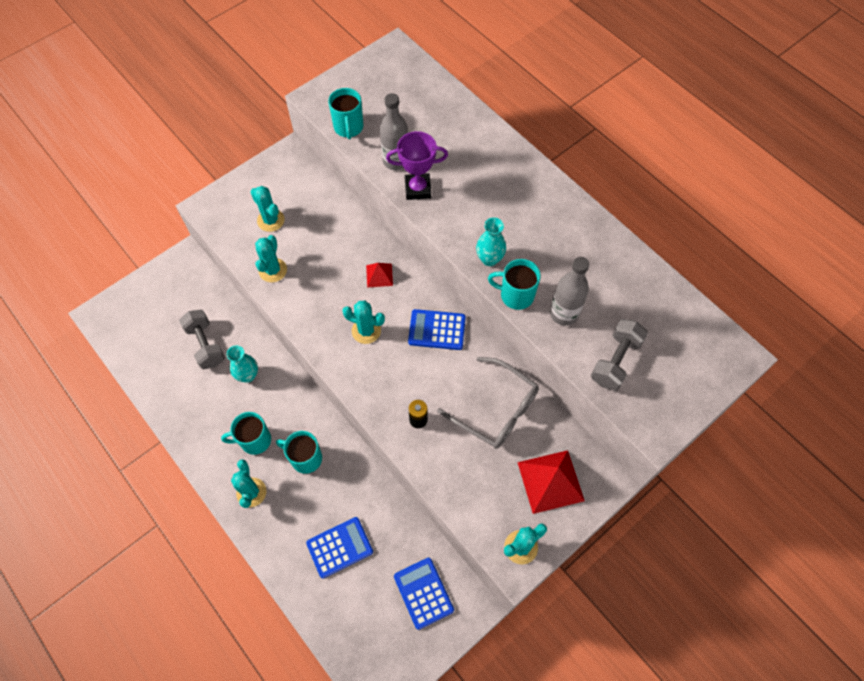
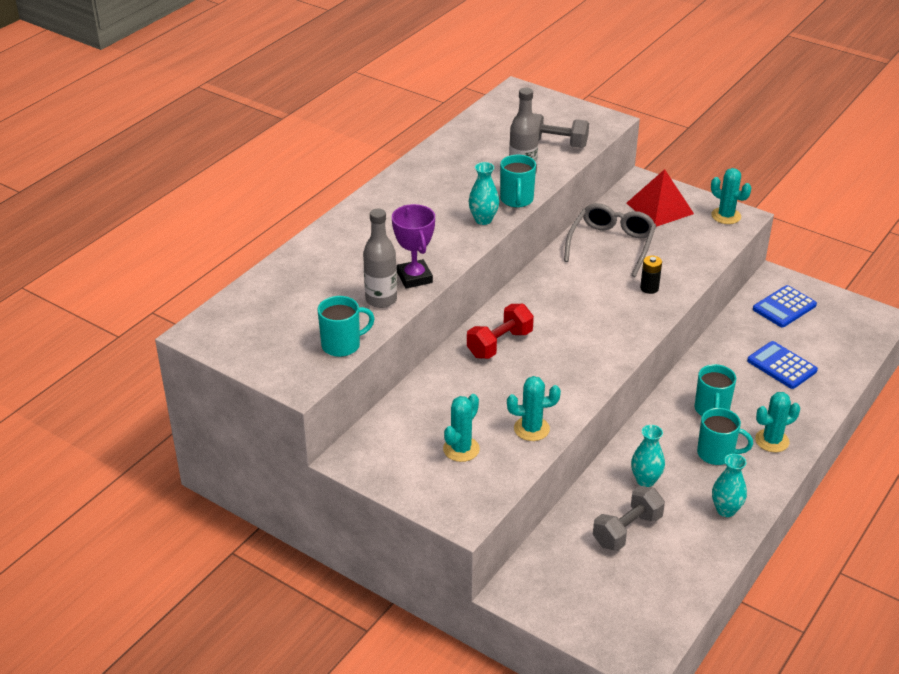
camera: 105 degrees left, 25 degrees down
(195, 422) = (726, 510): none -> turquoise vase
(254, 440) = (716, 454): turquoise mug -> turquoise mug turned 45 degrees counterclockwise
(366, 331) = (572, 340): turquoise cactus -> none
(379, 275) = (499, 344): red pyramid -> red dumbbell
(437, 330) = (546, 293): blue calculator -> none

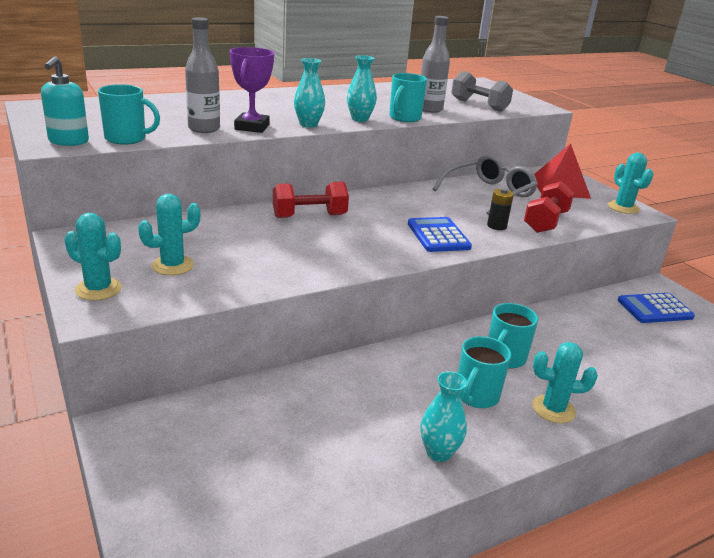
camera: 25 degrees right, 10 degrees down
(304, 372) = (68, 141): none -> turquoise soap dispenser
(531, 429) = (259, 275): turquoise cactus -> turquoise cactus (98, 289)
(627, 530) = (304, 424): grey dumbbell -> none
(645, 480) = (373, 388): turquoise vase -> turquoise vase (308, 124)
(681, 265) = (545, 222): none -> red dumbbell
(716, 454) = (476, 396): turquoise mug -> turquoise mug turned 75 degrees clockwise
(781, 366) = (617, 351): blue calculator -> blue calculator (438, 235)

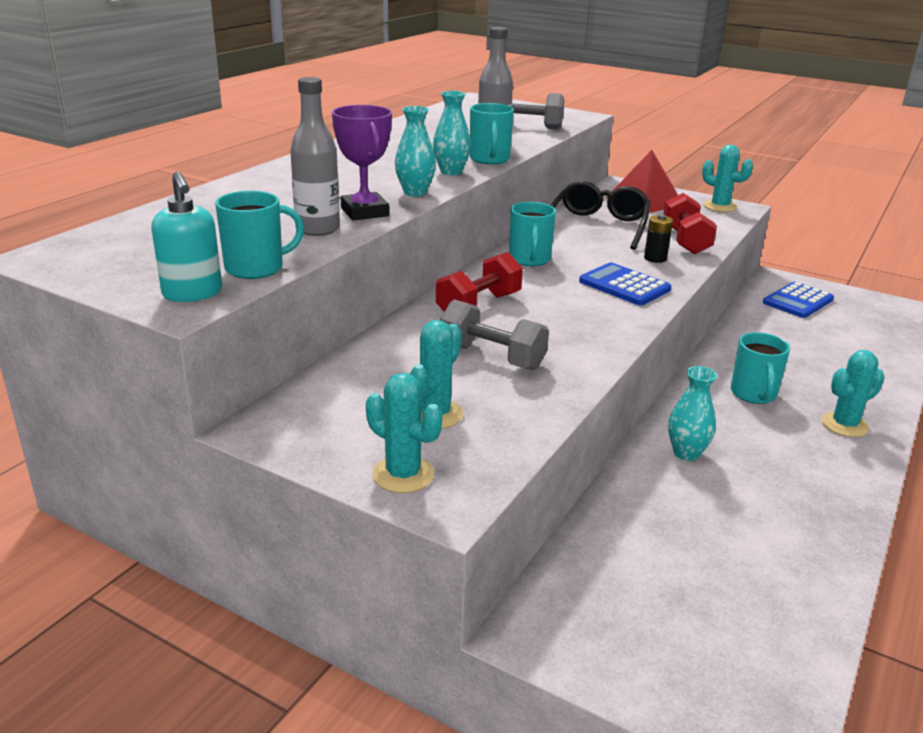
camera: 30 degrees left, 0 degrees up
(98, 289) = (403, 474): turquoise cactus -> turquoise cactus turned 45 degrees clockwise
(264, 247) = (492, 357): none -> grey dumbbell
(438, 452) = (819, 506): turquoise vase -> turquoise vase (686, 453)
(476, 396) = (779, 440): turquoise mug -> turquoise mug (529, 259)
(489, 194) = (599, 226): grey glasses -> black glasses

